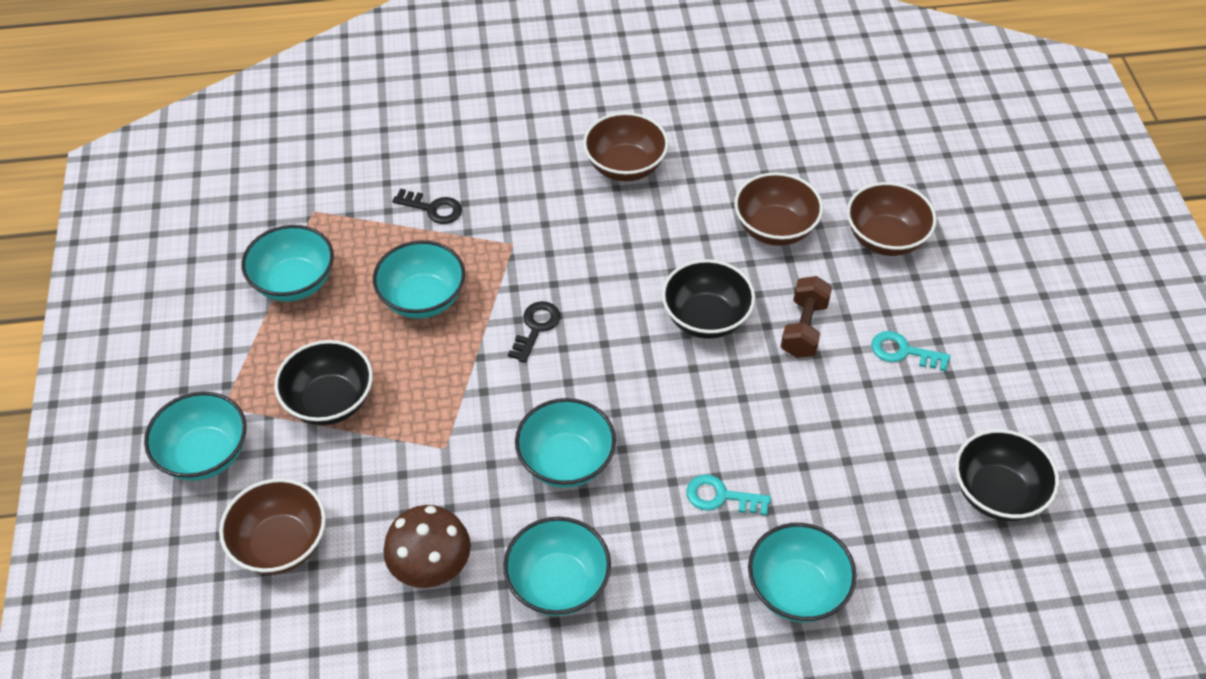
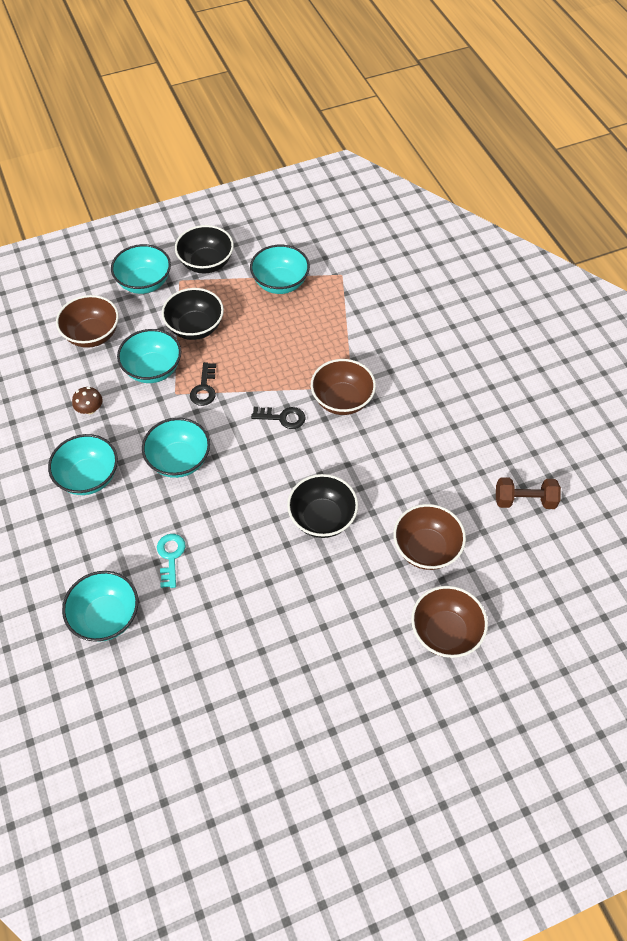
camera: 75 degrees right, 5 degrees up
(423, 299) = (288, 350): turquoise bowl -> turquoise bowl (153, 369)
(431, 566) = (90, 409): brown mushroom -> brown mushroom, size x0.57
(433, 209) = (367, 335): black key -> black key (204, 388)
(625, 166) = (451, 436): brown bowl -> brown bowl (342, 400)
(804, 328) = (332, 585): brown dumbbell -> brown dumbbell (524, 500)
(903, 351) = (331, 661): turquoise key -> none
(996, 493) = (212, 747): black bowl -> black bowl (206, 263)

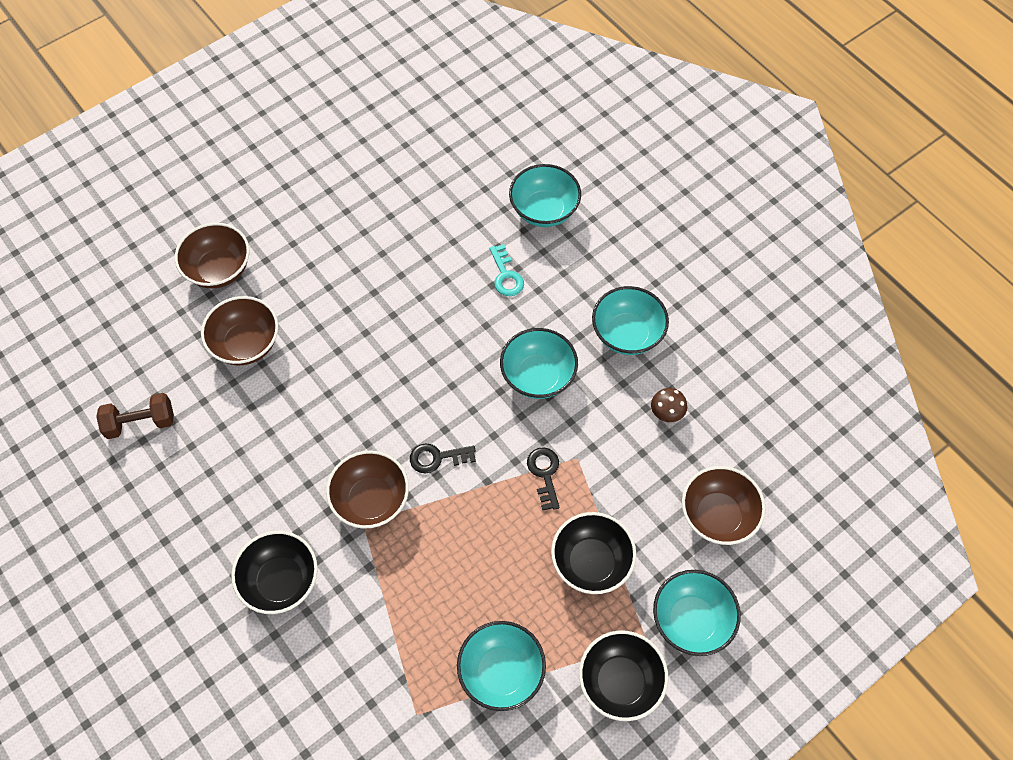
camera: 165 degrees right, 5 degrees up
(153, 369) = (618, 484): turquoise bowl -> none
(322, 518) = (362, 350): black bowl -> black bowl (281, 581)

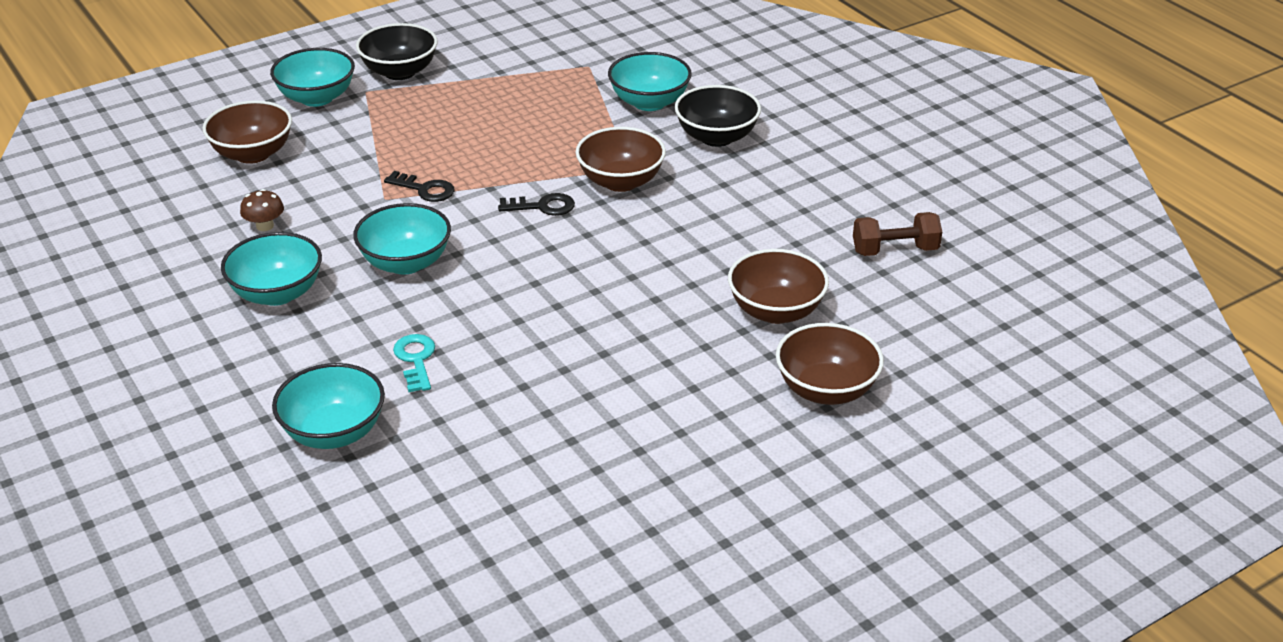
camera: 175 degrees left, 25 degrees down
(501, 672) = (507, 81): turquoise bowl -> turquoise bowl (649, 102)
(545, 474) = (425, 189): black key -> black key turned 60 degrees counterclockwise
(591, 562) = (398, 133): black bowl -> none

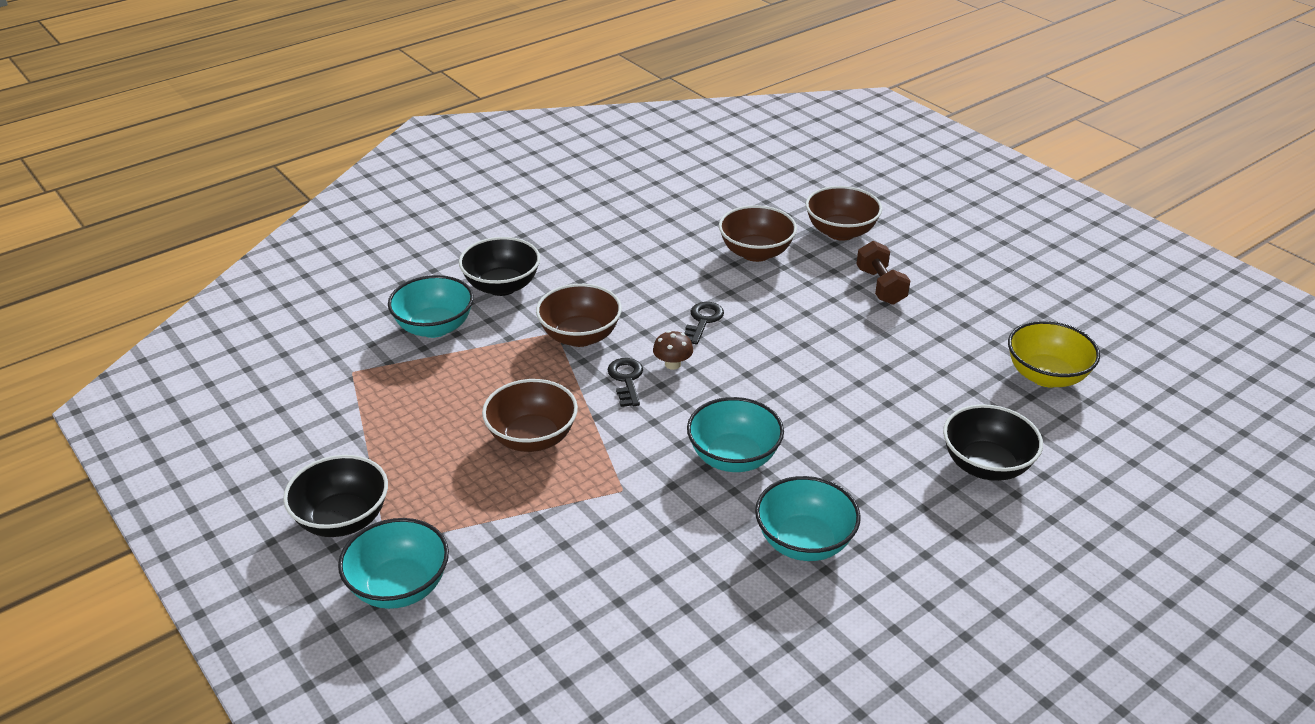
camera: 95 degrees left, 0 degrees up
(253, 154) = (534, 622): brown bowl -> brown bowl (532, 438)
(265, 226) = (687, 577): brown mushroom -> brown mushroom (672, 364)
(334, 432) = (986, 465): turquoise bowl -> black bowl
(416, 360) = (875, 431): turquoise key -> none
(425, 189) = (603, 462): black key -> black key (703, 321)
(474, 521) = (1046, 376): none -> yellow bowl
(895, 250) = (667, 203): brown dumbbell -> brown dumbbell (880, 286)

